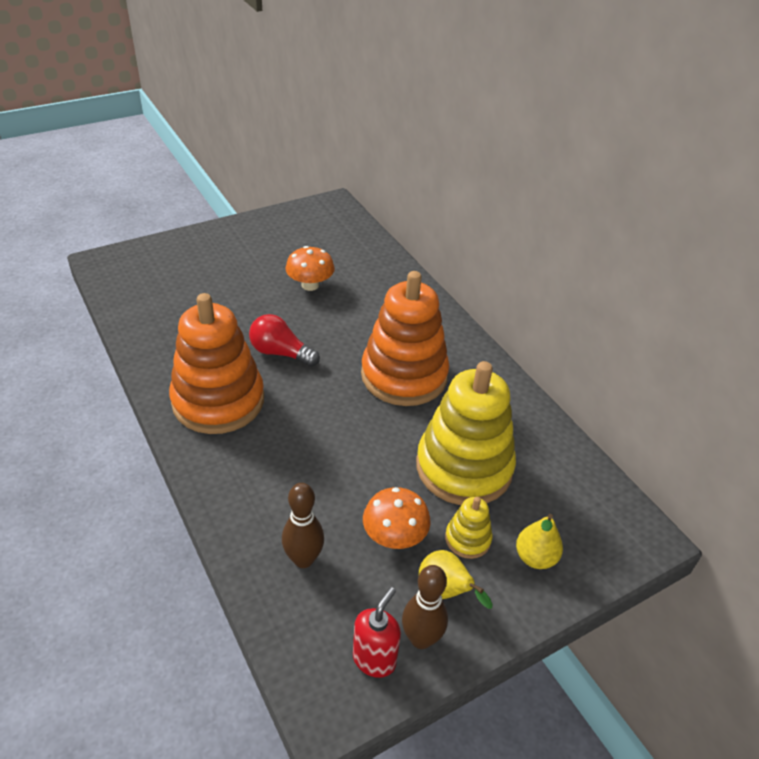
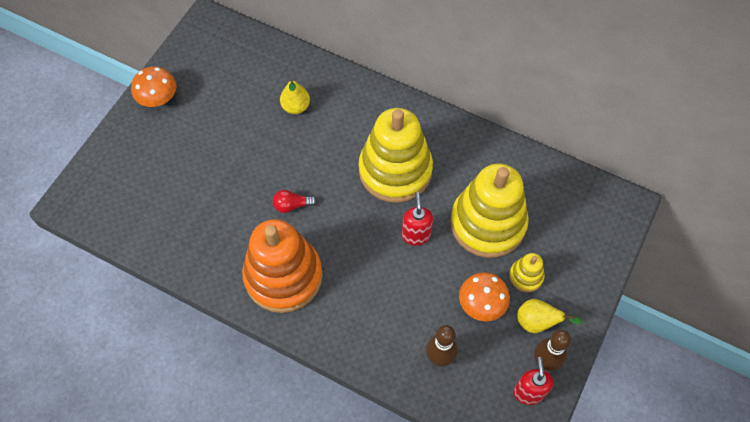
camera: 30 degrees left, 20 degrees up
(281, 353) = (292, 205): red light bulb -> red light bulb, size x0.66
(310, 285) = (260, 125): orange mushroom -> orange mushroom (158, 98)
(377, 437) = (416, 235): none -> red soap dispenser
(404, 375) = (395, 170): orange stacking toy -> yellow stacking toy
(535, 557) = (572, 263): yellow pear -> yellow pear (296, 107)

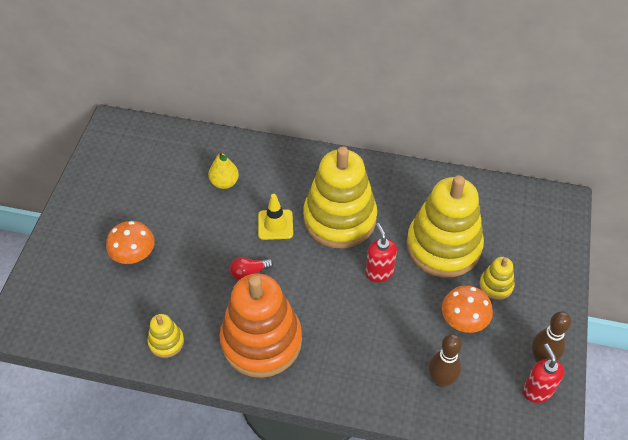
camera: 15 degrees left, 10 degrees down
(158, 98) = (83, 204): orange mushroom -> orange mushroom (134, 255)
(197, 255) = (166, 342): none -> yellow stacking toy
(331, 162) = (275, 225): none -> yellow traffic cone
(537, 322) = (522, 324): yellow pear -> none

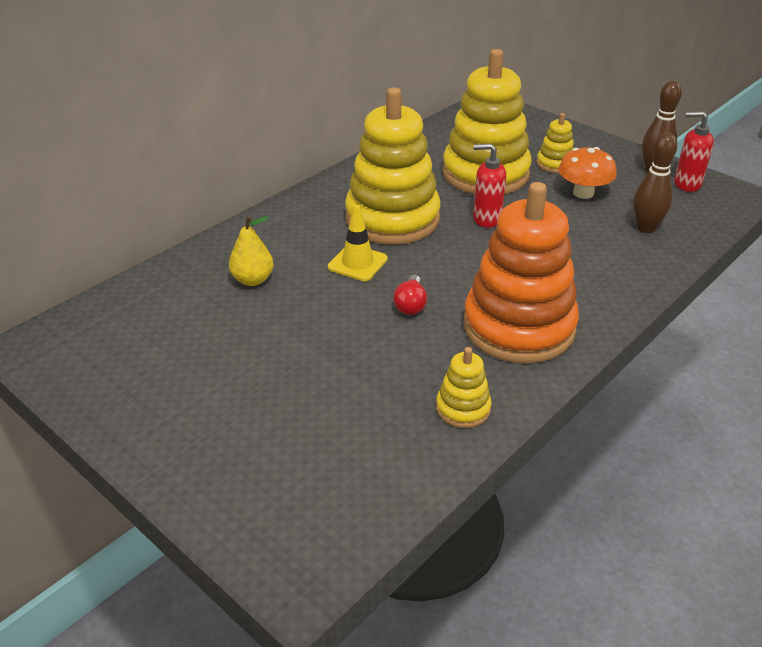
camera: 60 degrees left, 15 degrees down
(134, 255) = (290, 395): orange mushroom -> none

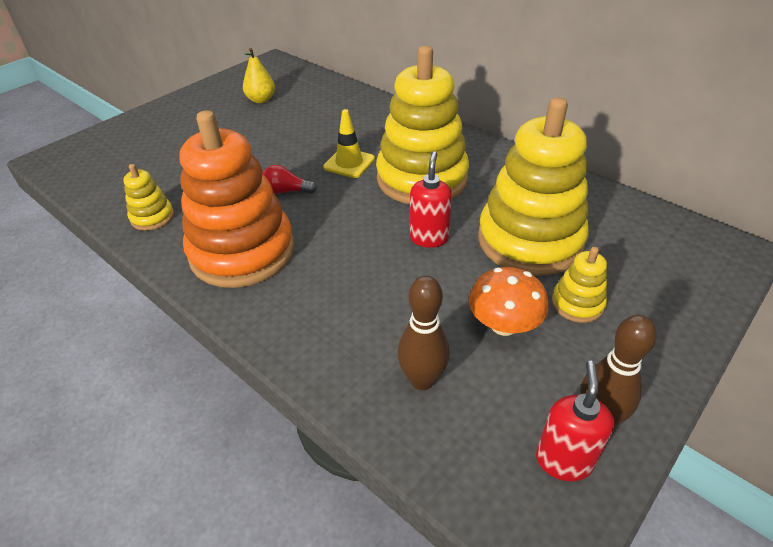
camera: 90 degrees right, 5 degrees up
(253, 280) = (329, 120): yellow pear -> yellow pear (261, 100)

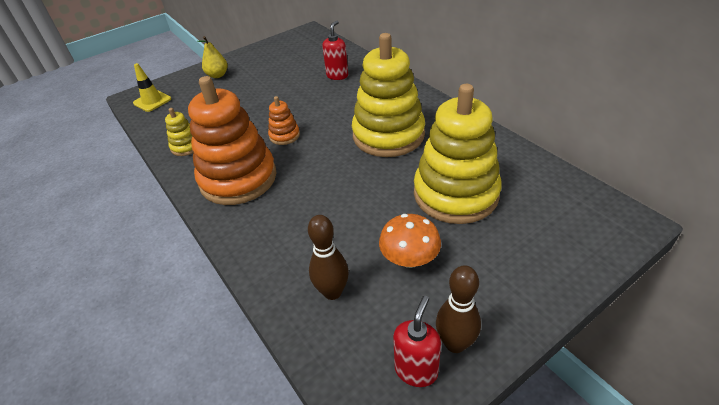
camera: 15 degrees right, 0 degrees up
(261, 100) = (289, 62): yellow pear -> yellow pear (217, 75)
(287, 191) = (284, 136): red light bulb -> orange stacking toy
(349, 163) = (337, 117): yellow traffic cone -> yellow traffic cone (152, 101)
(429, 238) = (377, 183): red soap dispenser -> red soap dispenser (337, 76)
(577, 304) = (474, 250): yellow stacking toy -> none

